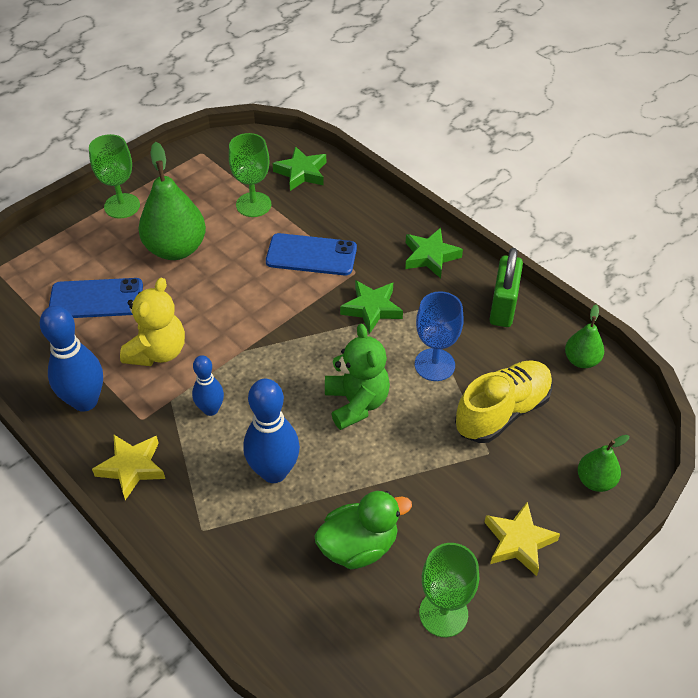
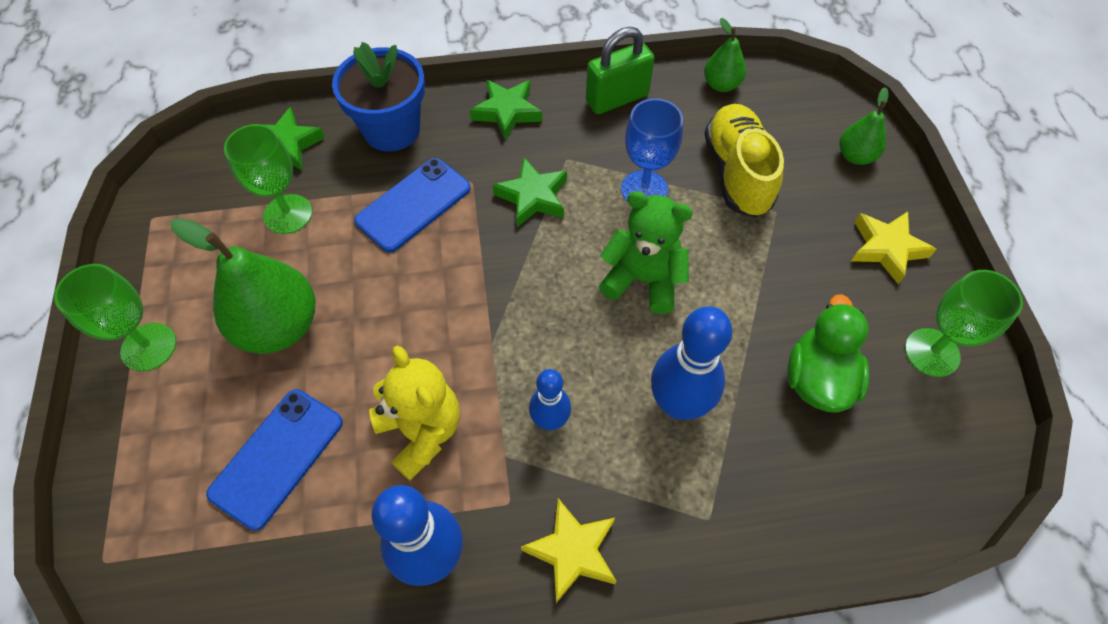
camera: 55 degrees left, 10 degrees up
(359, 210) = (392, 130): none -> blue flower pot
(503, 307) = (617, 98): green padlock -> green padlock turned 75 degrees counterclockwise

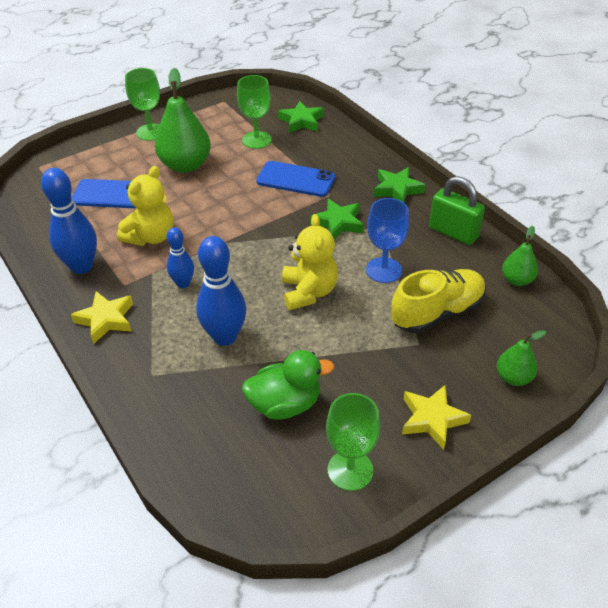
camera: 65 degrees right, 15 degrees down
(392, 130) = (343, 151): blue flower pot -> none
(643, 279) = (309, 292): green teddy bear -> yellow teddy bear

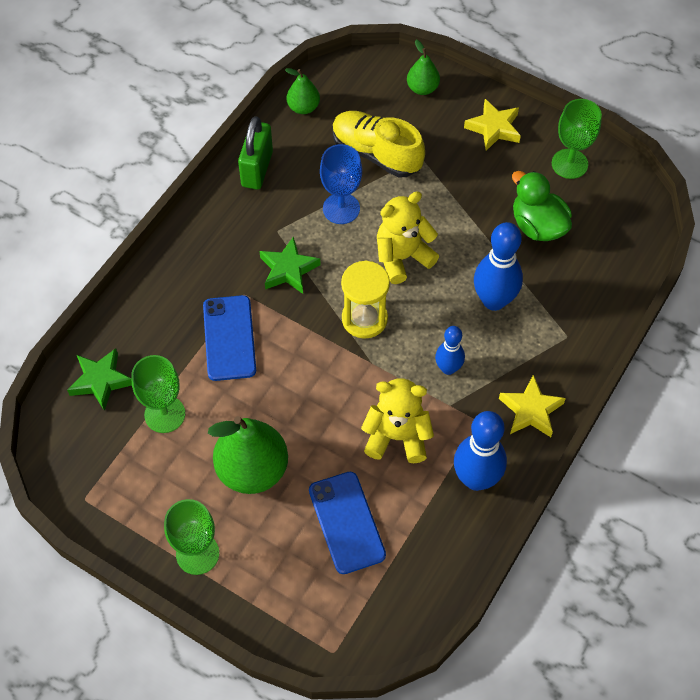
camera: 115 degrees left, 15 degrees up
(263, 250) = (364, 319): none -> yellow hourglass
(397, 189) = (205, 235): green star -> none

